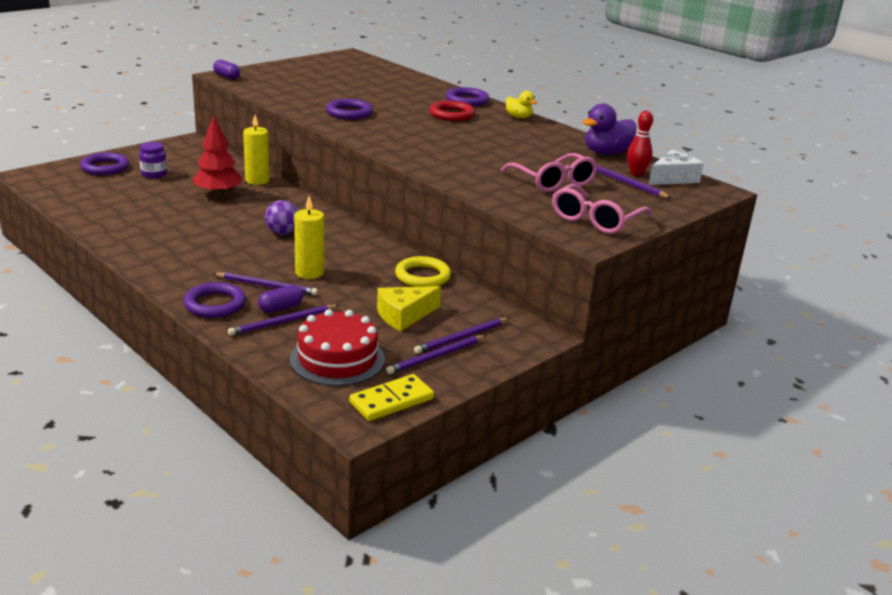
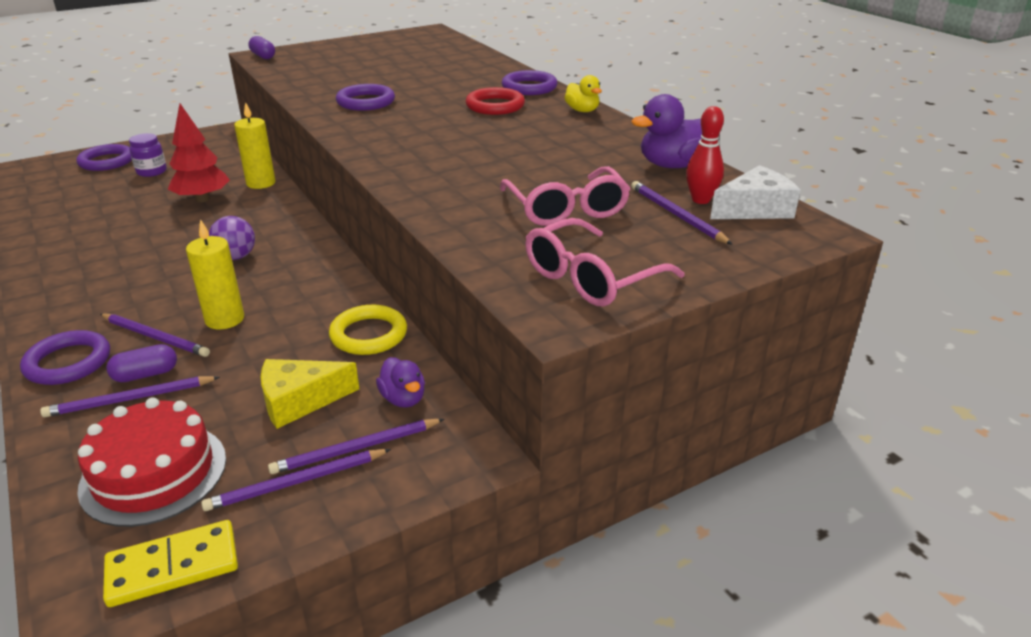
camera: 15 degrees right, 5 degrees up
(473, 310) = (403, 399): none -> purple duck

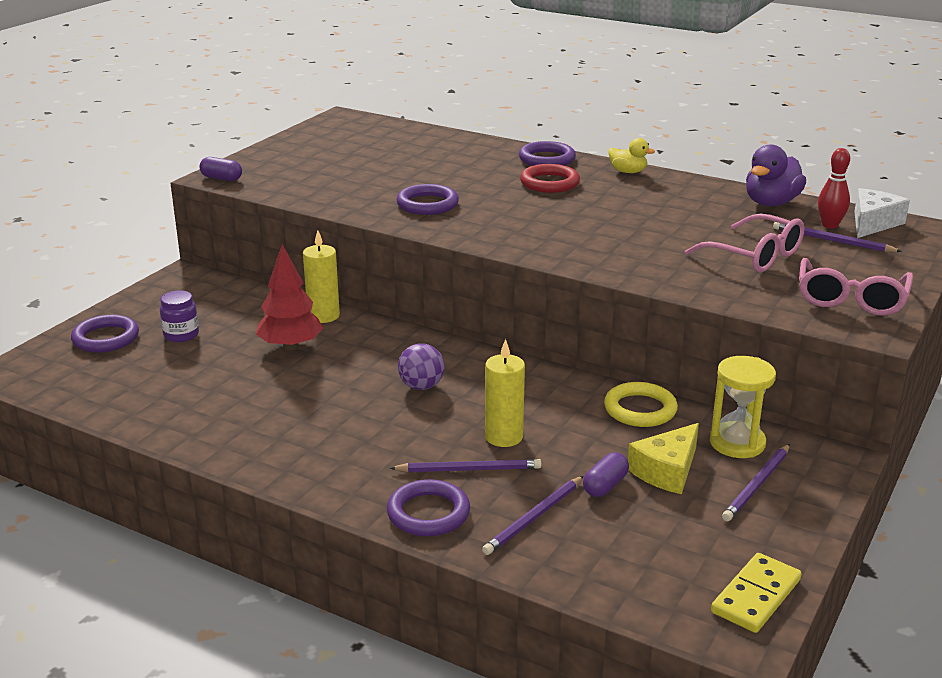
camera: 30 degrees left, 5 degrees down
(145, 374) = (513, 497): purple capsule -> purple capsule (605, 486)
(154, 473) = (643, 554): red cake -> none
(296, 482) = (752, 519): purple pencil -> none
(403, 399) = (737, 443): purple duck -> yellow hourglass

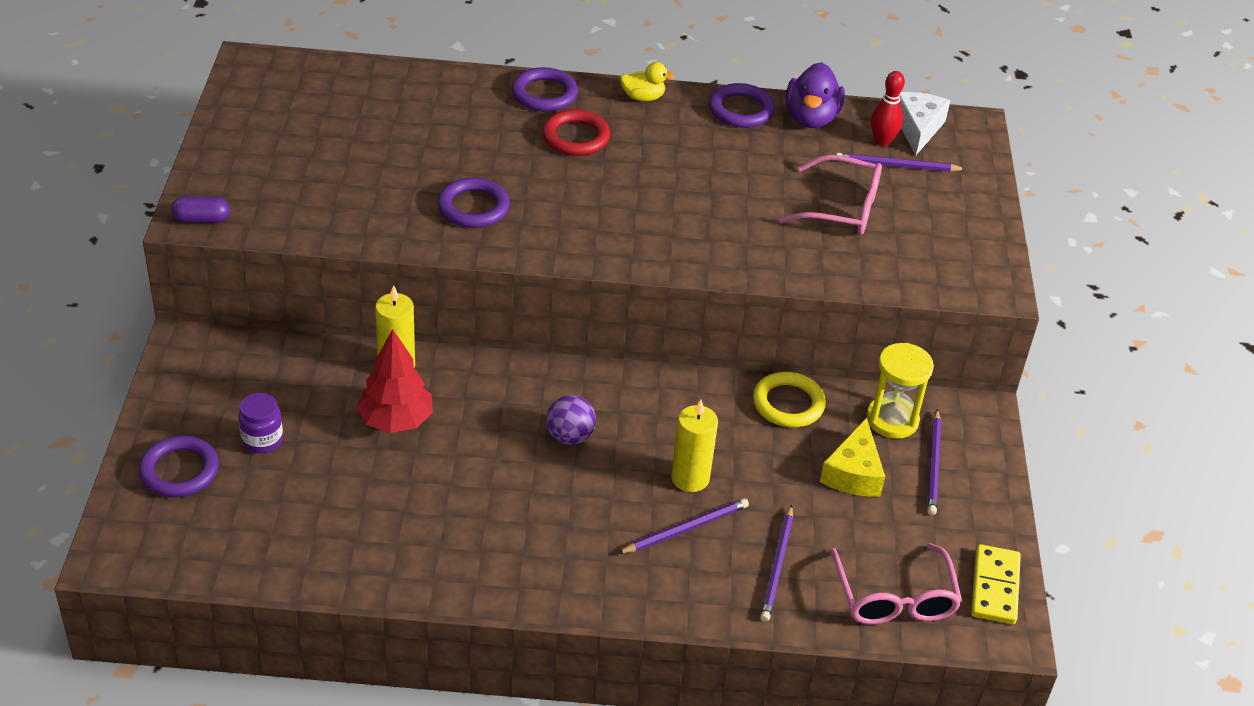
camera: 30 degrees left, 15 degrees up
(428, 513) = (685, 593): purple ring -> purple ring (741, 110)
(605, 486) = (813, 508): purple capsule -> none
(851, 299) = (956, 250): pink glasses -> pink glasses (894, 598)

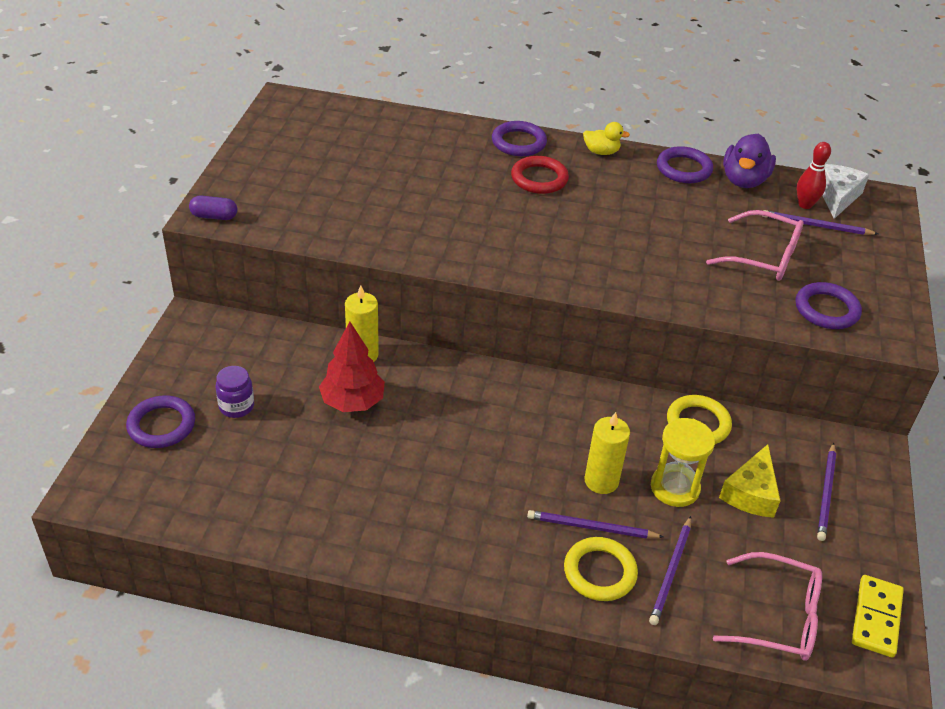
camera: 10 degrees right, 0 degrees up
(473, 207) = (442, 227): purple ring -> purple ring (826, 309)
(570, 437) = (500, 432): purple ball -> none
(686, 529) = (591, 527): purple pencil -> purple pencil turned 150 degrees counterclockwise
(701, 574) = (600, 572): none -> yellow ring
(892, 420) = (791, 448): yellow hourglass -> yellow hourglass (674, 488)
(894, 598) = (778, 617): pink glasses -> pink glasses turned 75 degrees counterclockwise

